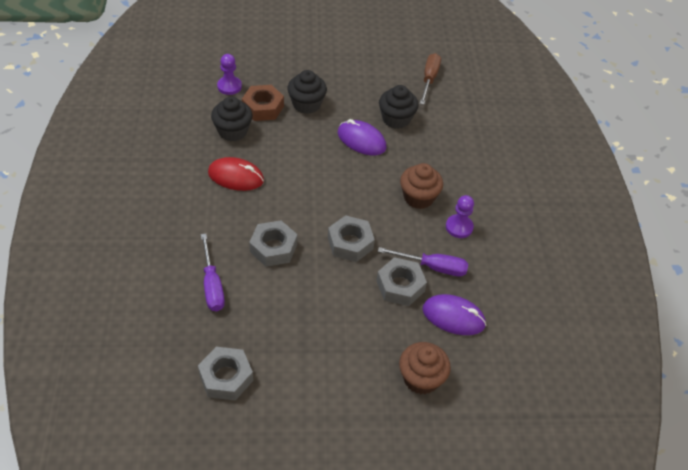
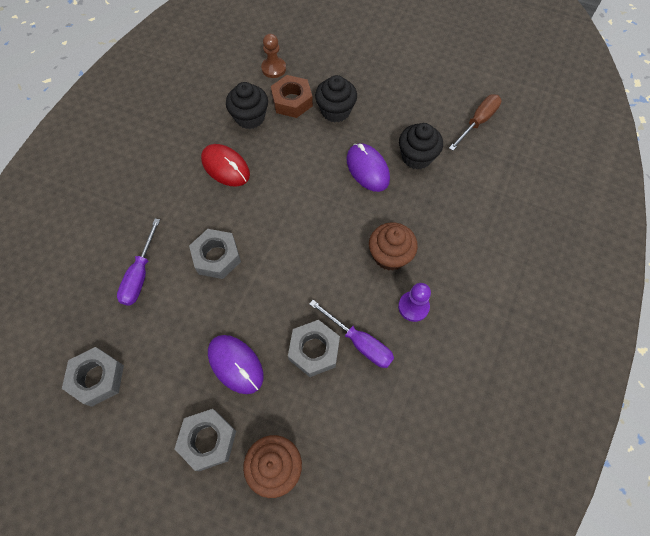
camera: 30 degrees right, 15 degrees up
(229, 86) = (273, 68): purple pawn -> brown pawn
(350, 243) = (292, 281): grey nut -> grey nut (208, 440)
(453, 317) = (348, 410): purple mouse -> purple mouse (235, 364)

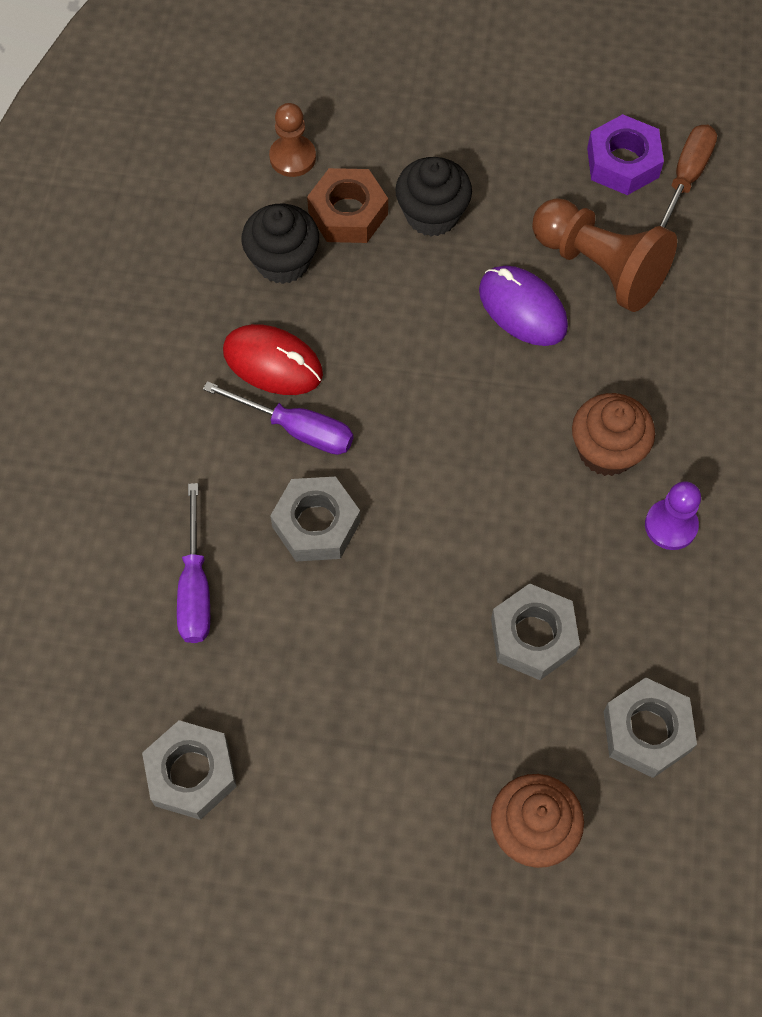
camera: 15 degrees left, 0 degrees up
(208, 440) = (411, 819): grey nut -> grey nut (646, 731)
(235, 364) = (413, 691): purple mouse -> none
(359, 342) = (602, 605): purple screwdriver -> purple screwdriver (296, 429)
(416, 157) = (599, 267): black cupcake -> brown pawn
(446, 106) = (622, 163): none -> purple nut

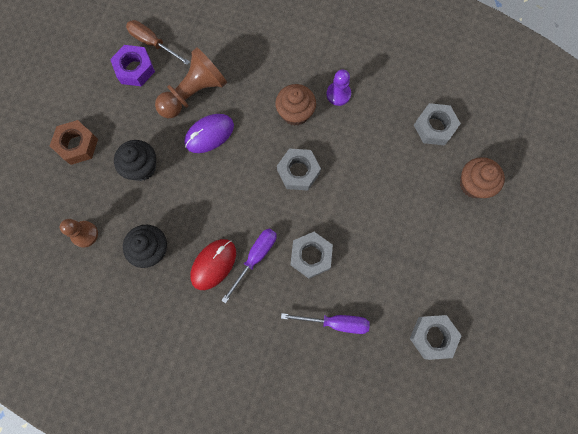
camera: 80 degrees left, 10 degrees up
(348, 213) = (129, 210): brown nut -> brown nut (77, 145)
(533, 636) = (384, 165): grey nut -> grey nut (298, 171)

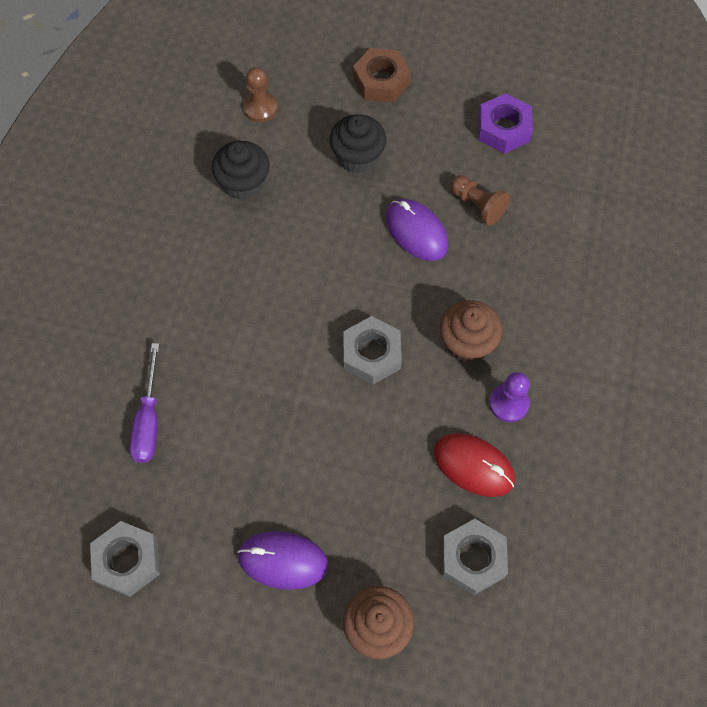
camera: 85 degrees right, 10 degrees down
(153, 43) = (548, 145): brown screwdriver -> none
(194, 93) = (477, 205): brown pawn -> brown pawn, size x0.57
(213, 264) = (227, 258): red mouse -> red mouse (473, 466)
(255, 258) = (238, 308): purple screwdriver -> none
(311, 256) = (244, 381): grey nut -> none
(434, 237) = (283, 560): none -> purple mouse

